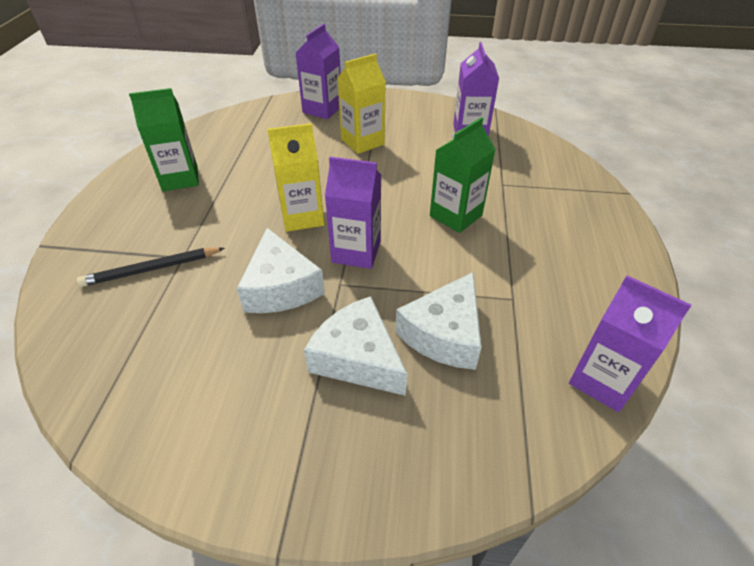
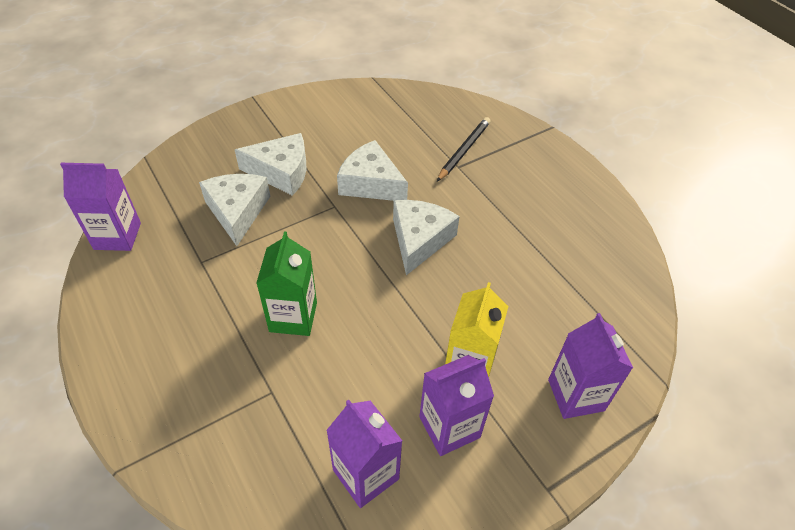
camera: 140 degrees right, 5 degrees up
(180, 178) = (559, 216): green carton -> none
(302, 217) = (419, 240): yellow carton -> white cheese
(356, 252) = (346, 234): purple carton -> purple carton (449, 427)

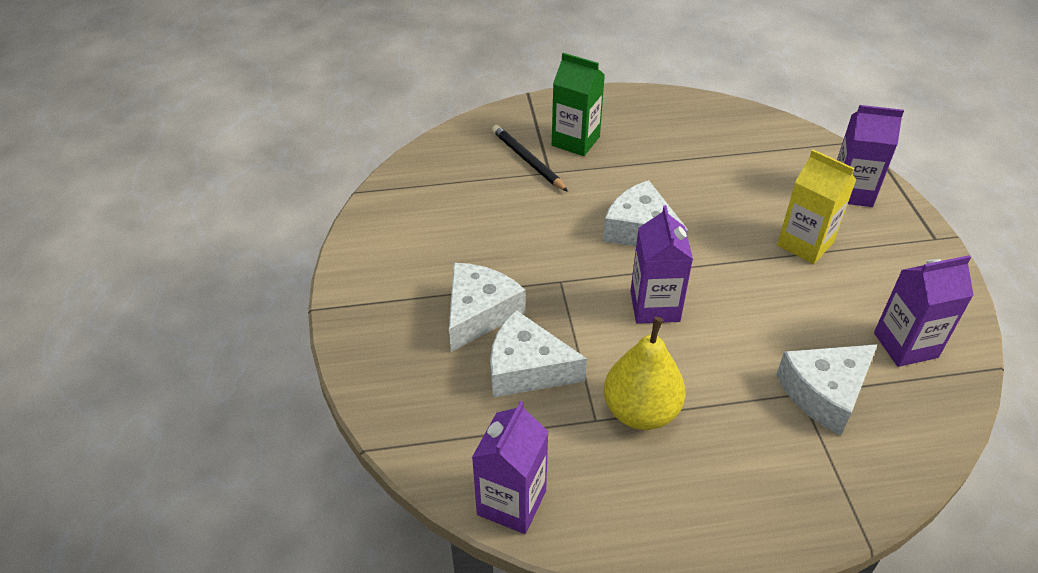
camera: 65 degrees left, 5 degrees down
(217, 286) = (641, 411): none -> yellow pear
(293, 317) = (709, 354): green carton -> green carton (575, 141)
(370, 183) = (540, 243): white cheese -> white cheese (824, 393)
(449, 427) = (867, 276): purple carton -> purple carton (654, 306)

